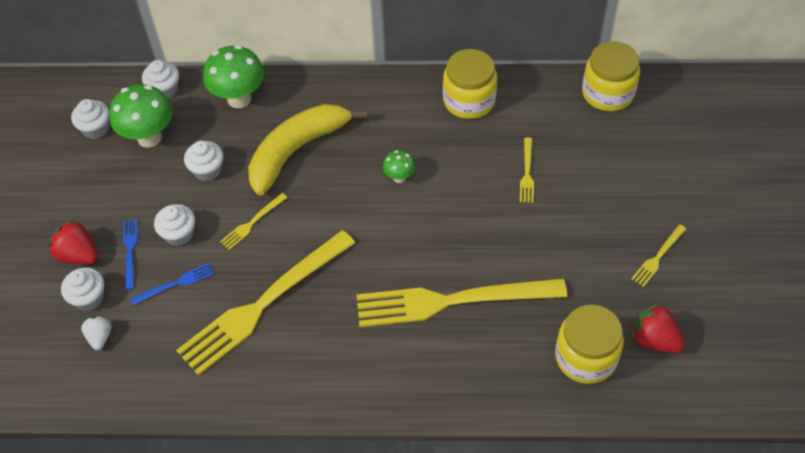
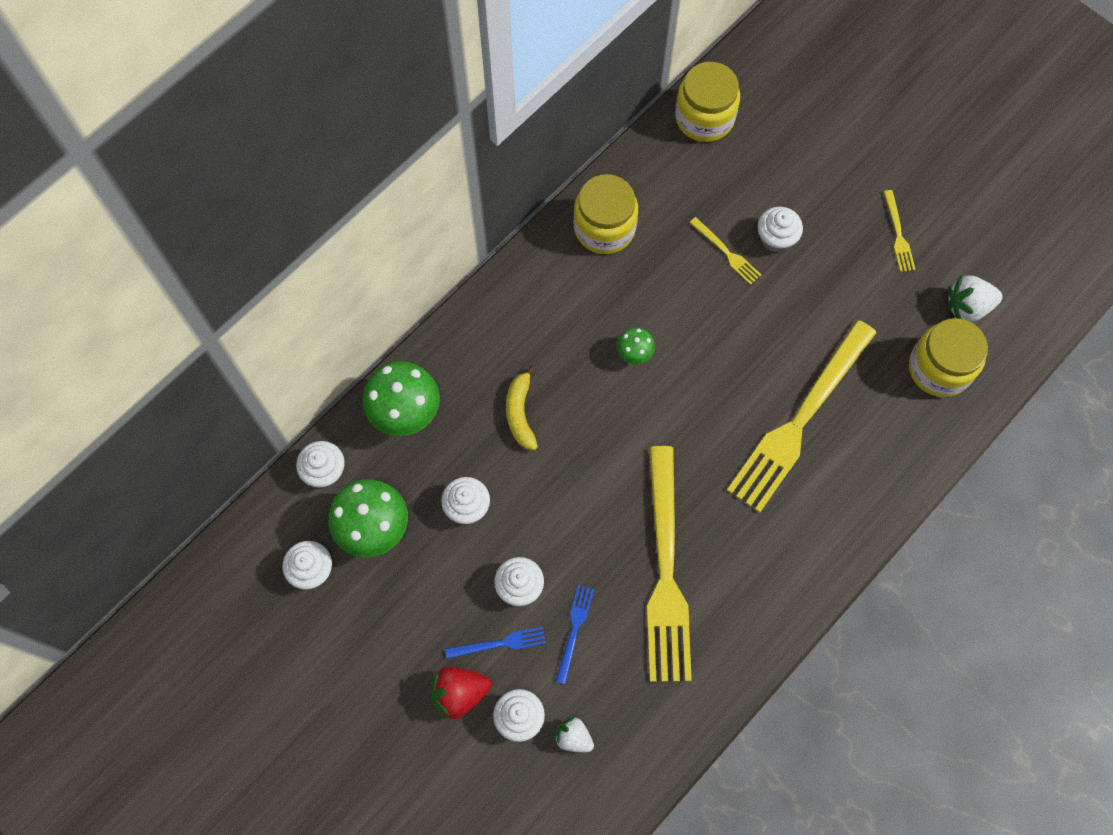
camera: 50 degrees left, 15 degrees up
(130, 251) = (499, 644): blue fork -> blue fork turned 135 degrees clockwise
(252, 222) = (567, 514): yellow fork -> none
(297, 150) = (520, 413): yellow banana -> yellow banana, size x0.51
(569, 191) = (776, 238): none -> white cupcake
(654, 340) = (967, 307): red strawberry -> white strawberry

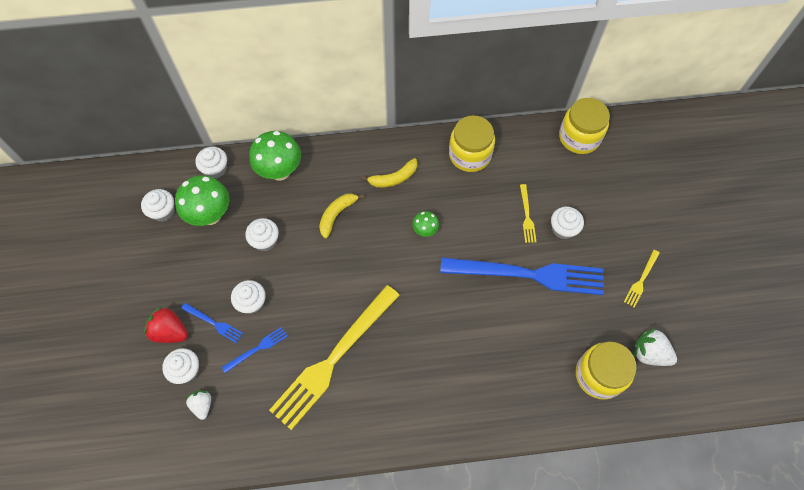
camera: 40 degrees right, 5 degrees down
(545, 321) = (393, 178): none -> yellow banana
(783, 318) = (528, 275): none -> blue fork
(800, 419) = (486, 338): yellow fork -> none

